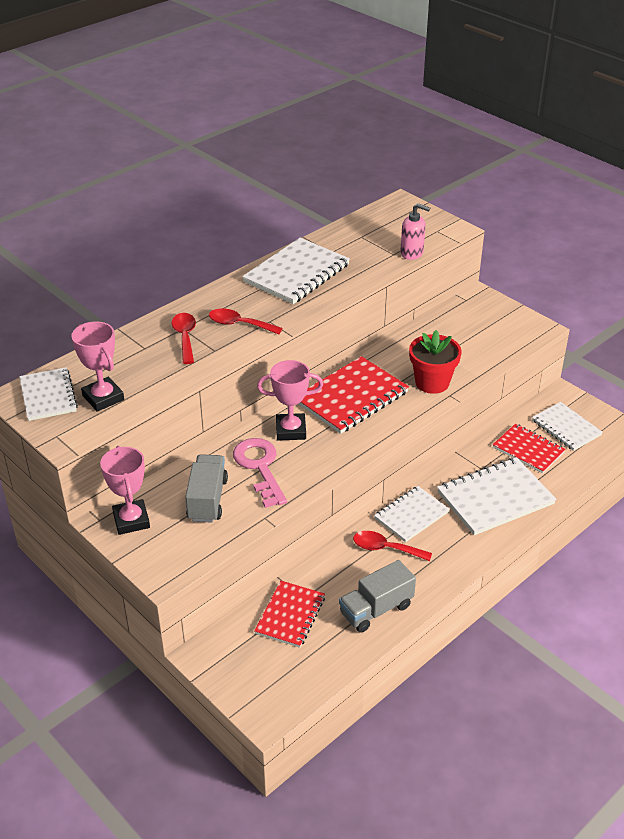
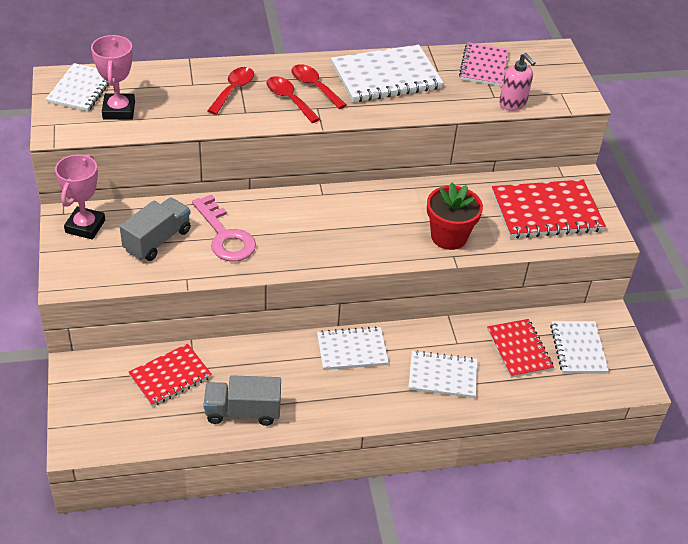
camera: 30 degrees right, 5 degrees up
(260, 467) = (225, 235): pink key -> pink key turned 135 degrees clockwise
(291, 430) = (281, 217): pink trophy -> none
(351, 397) = (362, 214): red notebook -> red notebook (546, 211)
(361, 234) = (483, 66): none -> pink notebook
(385, 548) = (301, 366): red spoon -> red spoon (314, 86)
(495, 498) = (442, 376): white notebook -> white notebook, size x0.64

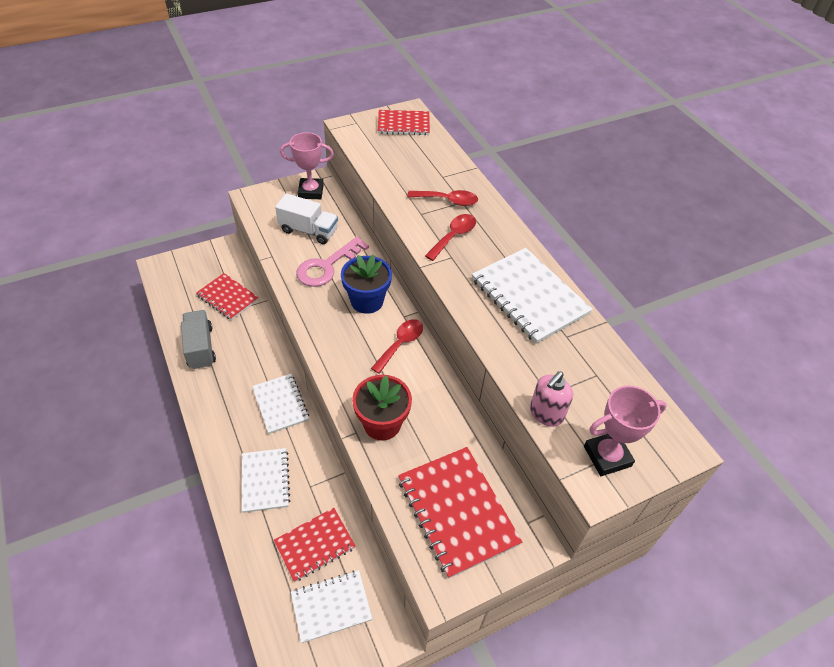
camera: 75 degrees right, 5 degrees up
(81, 89) = (403, 124): white notebook -> red notebook
(119, 110) = (387, 147): pink trophy -> pink trophy (607, 456)
(157, 240) = (308, 231): grey truck -> white truck
(291, 215) = (367, 301): none -> blue flower pot
(314, 86) = (482, 249): red spoon -> red spoon (400, 344)
(483, 66) = (600, 376): pink notebook -> none

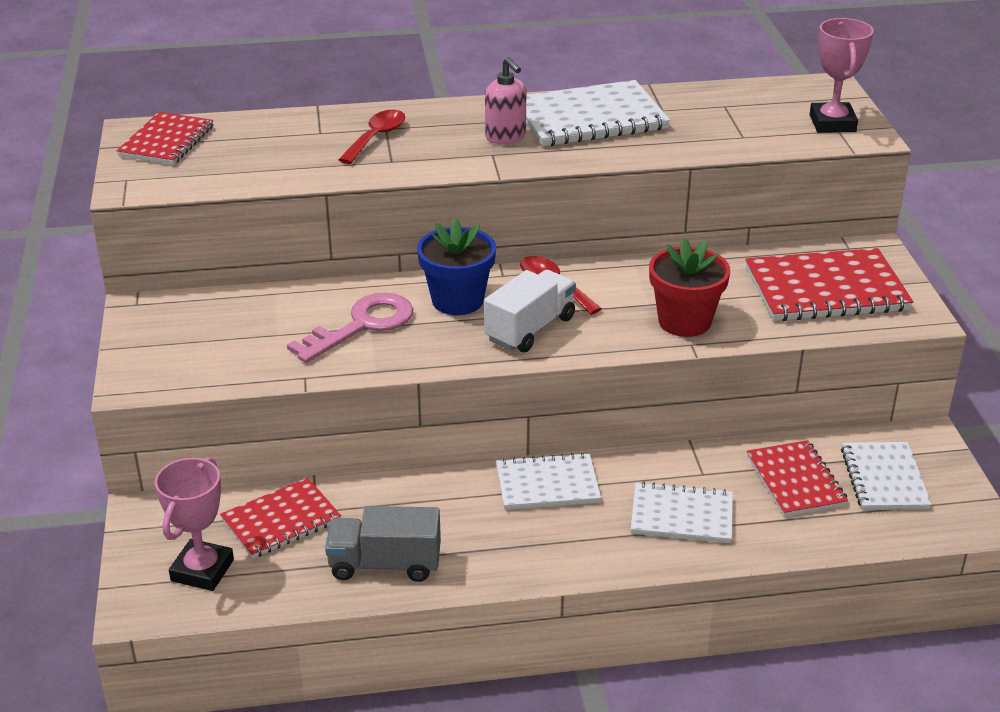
camera: 70 degrees left, 15 degrees down
(308, 231) = (266, 333): white truck -> white truck (530, 329)
(311, 191) = (166, 318): pink trophy -> pink trophy (202, 570)
(327, 266) = (362, 325): pink key -> pink key turned 105 degrees counterclockwise
(453, 236) = (453, 146): red spoon -> none
(546, 414) = (769, 143): pink soap dispenser -> pink soap dispenser (505, 137)

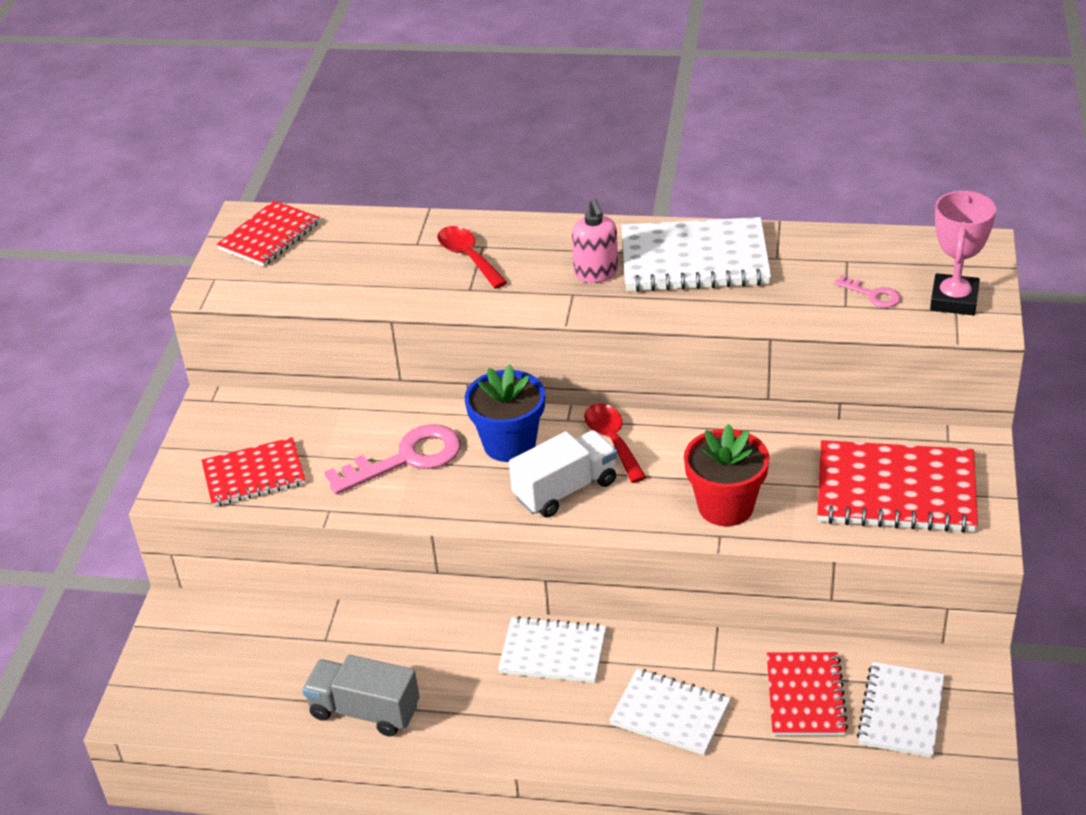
camera: 20 degrees right, 5 degrees up
(202, 570) = (201, 684): pink trophy -> none
(281, 521) = (290, 644): red notebook -> red notebook (254, 475)
(376, 137) = (468, 257): red spoon -> red spoon turned 75 degrees counterclockwise
(761, 127) = (872, 295): none -> pink key

